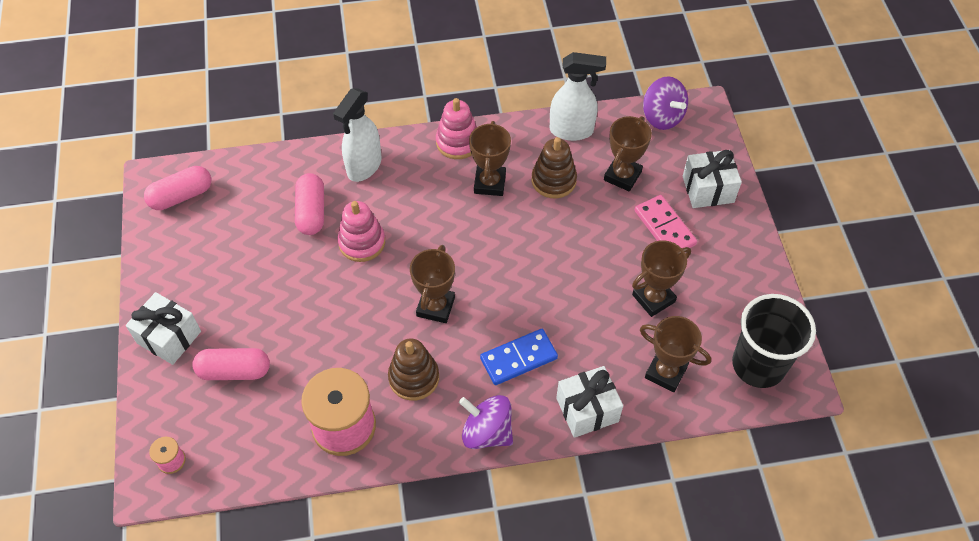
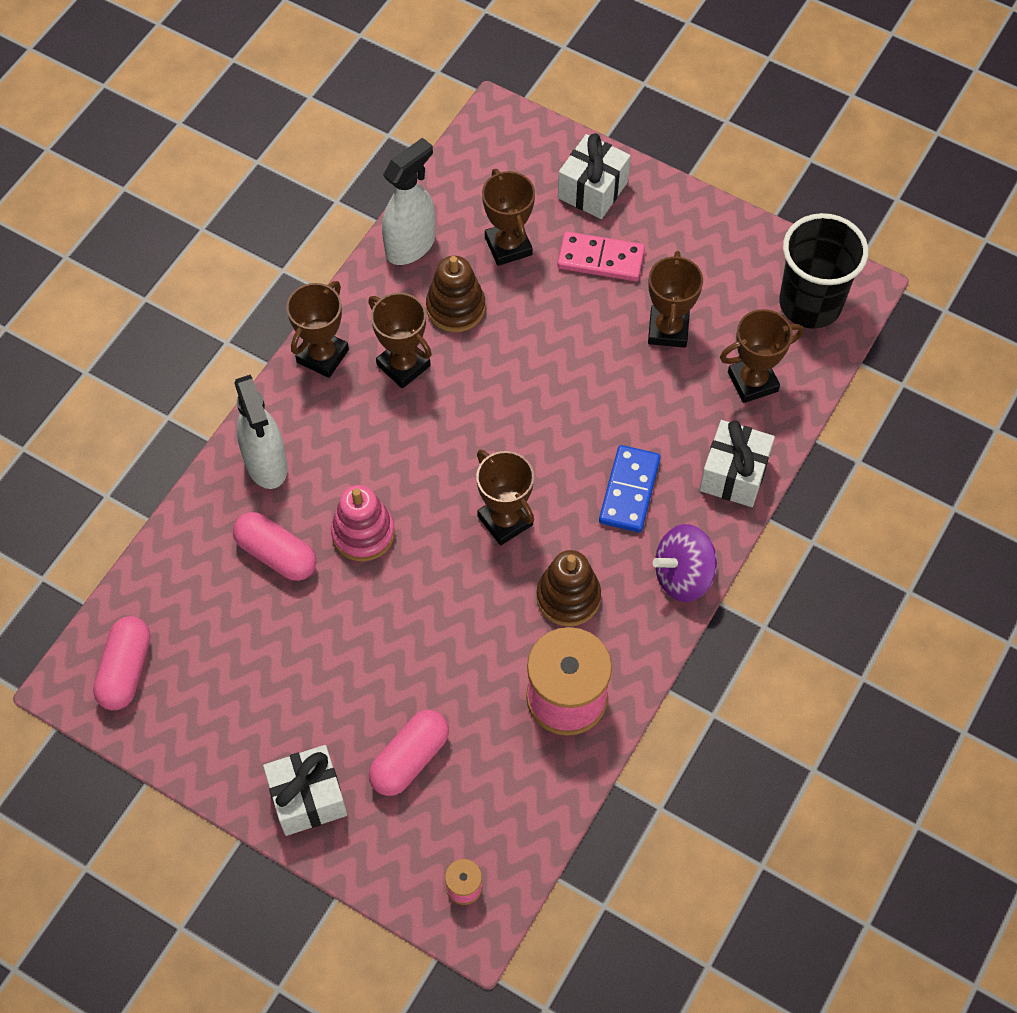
camera: 50 degrees left, 5 degrees up
(458, 142) = (322, 356): pink stacking toy -> brown trophy
(662, 117) = (472, 158): purple spinning top -> none

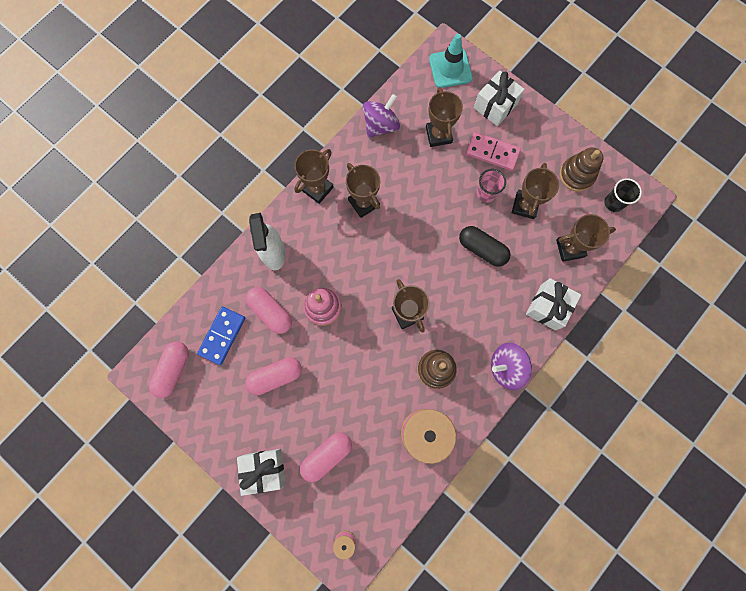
camera: 10 degrees right, 15 degrees up
(302, 651) = (275, 376): none -> pink capsule
(411, 245) = (381, 125): white spray bottle -> purple spinning top
(455, 308) = (400, 170): brown stacking toy -> brown stacking toy (576, 175)
(509, 145) = (450, 68): none -> turquoise traffic cone
(601, 321) = (486, 193): none -> pink cup
(610, 405) = (482, 249): none -> black capsule
(629, 490) = (483, 307): blue domino -> blue domino (222, 336)
(810, 304) = (613, 203): black cup -> black cup, size x0.52

